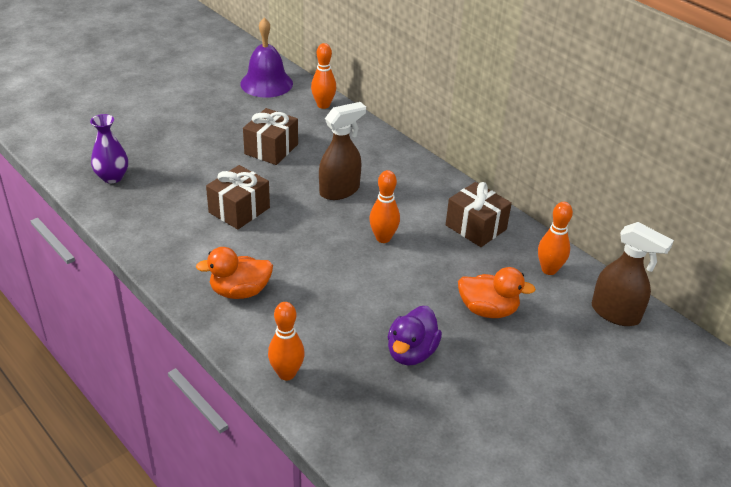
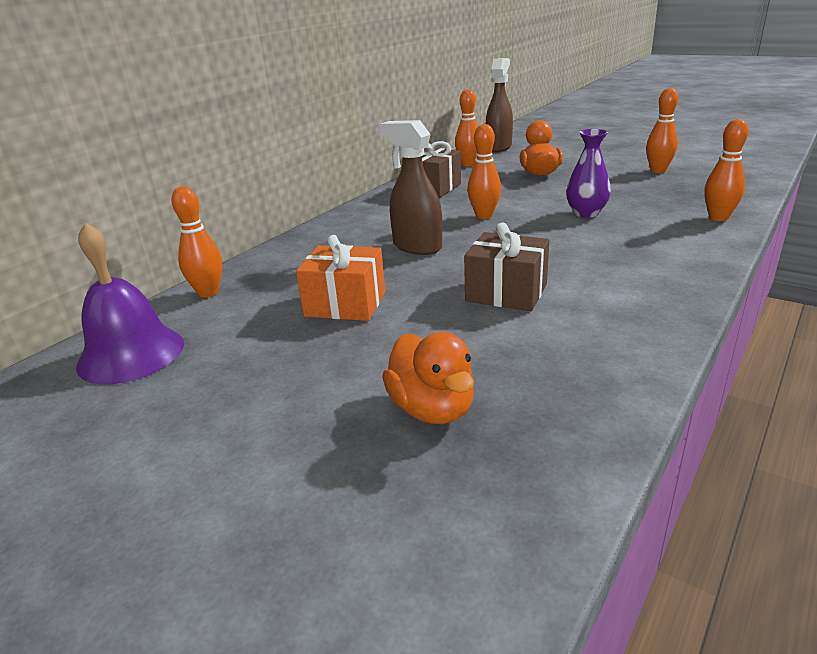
camera: 100 degrees left, 10 degrees down
(112, 177) = (519, 432): purple vase -> purple vase (586, 213)
(240, 291) = (648, 258): orange duck -> orange duck (432, 409)
(271, 149) = (345, 304): brown gift -> orange gift
(411, 352) = (622, 186): purple duck -> none
(449, 406) = (658, 170): none -> orange bowling pin

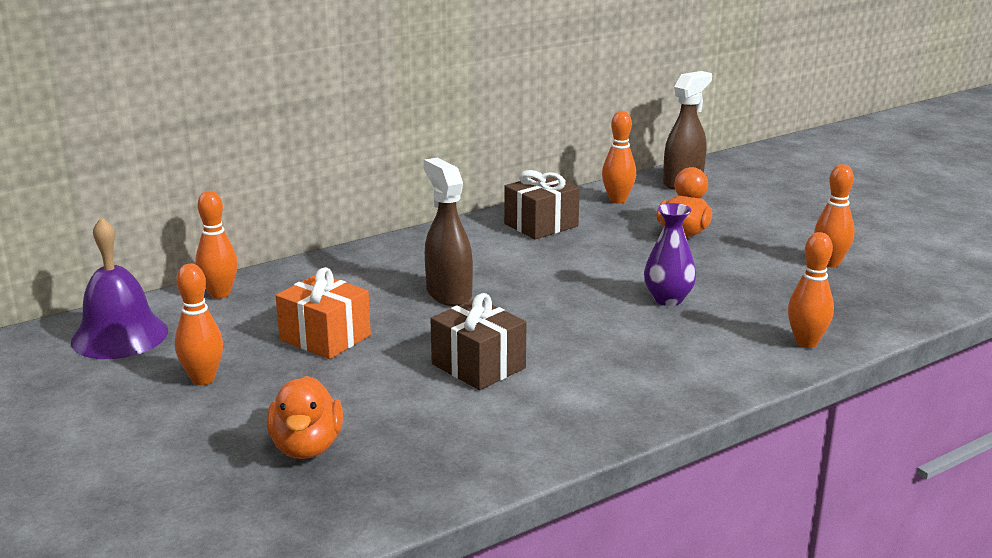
camera: 20 degrees right, 5 degrees down
(484, 216) = (556, 274): orange bowling pin -> orange bowling pin (203, 379)

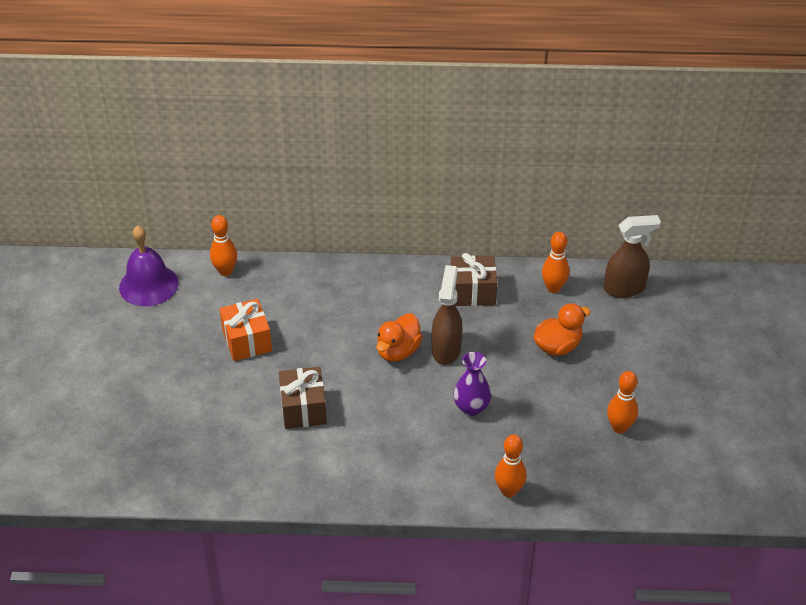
camera: 35 degrees right, 20 degrees up
(203, 379) = (160, 344): orange bowling pin -> none
(306, 447) = (166, 425): orange duck -> orange duck (398, 351)
(448, 294) = (348, 335): brown spray bottle -> brown spray bottle (446, 349)

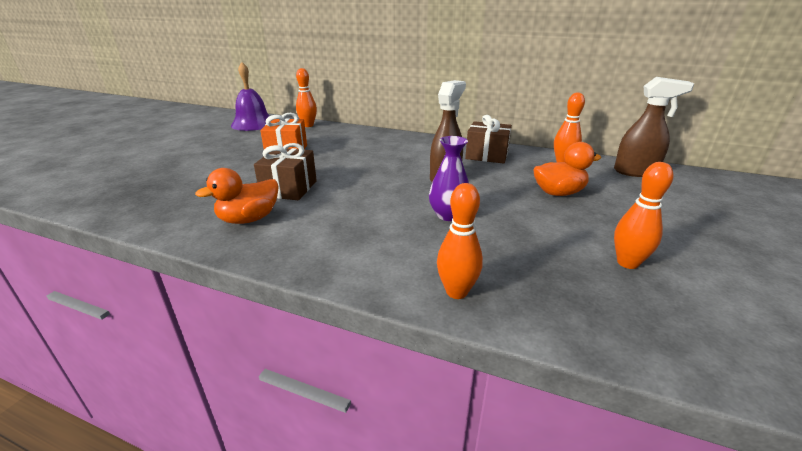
camera: 20 degrees right, 15 degrees down
(398, 351) = (401, 173): orange duck -> orange duck (249, 219)

